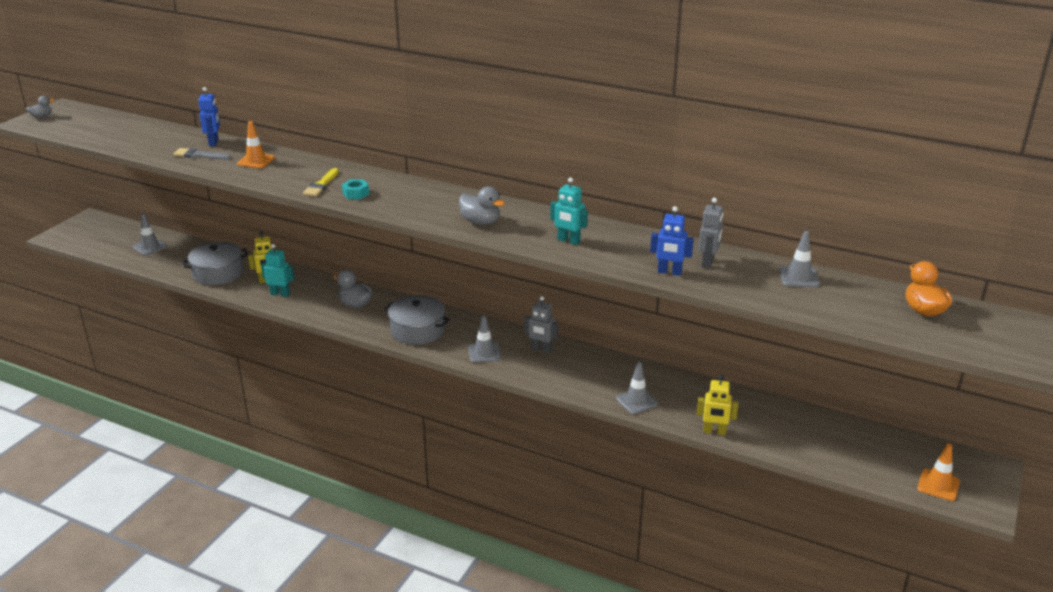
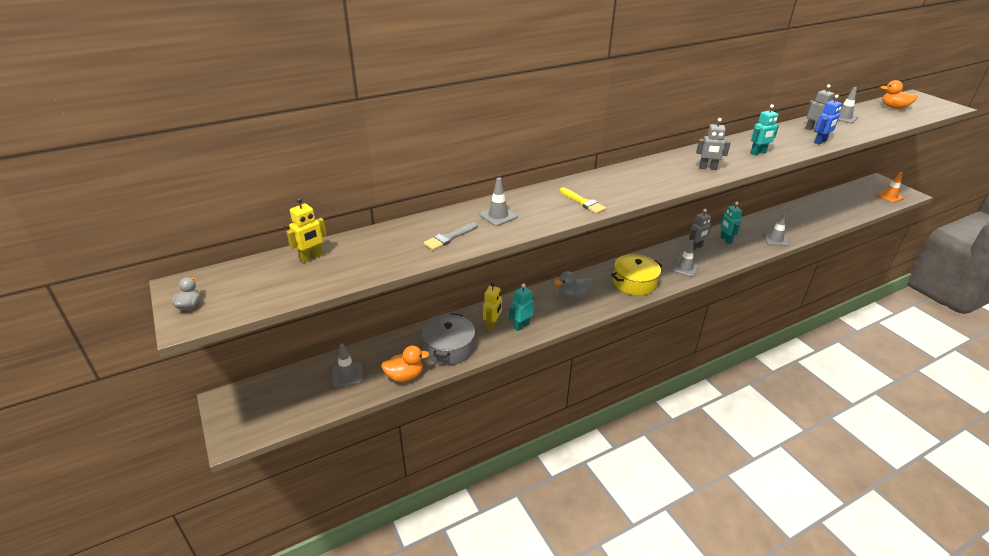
camera: 55 degrees left, 5 degrees up
(166, 268) = (405, 376): none -> orange duck
(214, 142) = (426, 224): blue robot -> none
(256, 161) = (498, 216): orange traffic cone -> grey traffic cone
(356, 193) = (615, 194): turquoise nut -> none
(418, 330) = (634, 283): grey pot -> yellow pot
(481, 222) = (707, 168): grey duck -> grey robot
(587, 365) = (725, 240): none -> turquoise robot
(714, 431) = (818, 230): yellow robot -> yellow robot (311, 257)

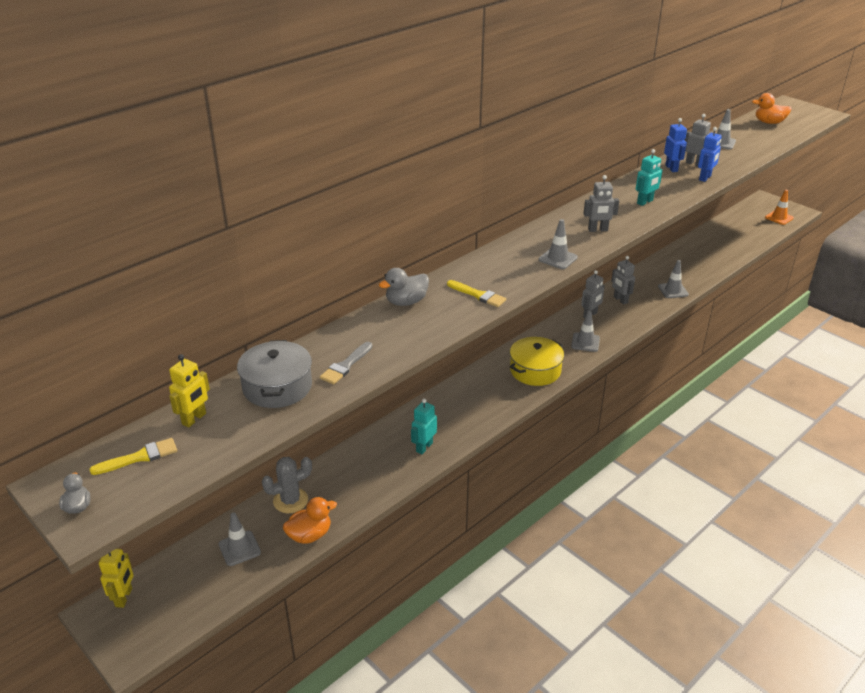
camera: 15 degrees left, 0 degrees up
(255, 278) = (139, 457): none -> yellow brush
(400, 346) = (290, 501): none -> grey cactus
(449, 348) = (349, 491): grey pot -> grey pot (277, 387)
(492, 325) = (390, 453): yellow robot -> yellow robot (124, 597)
(498, 216) = (390, 328): grey traffic cone -> grey traffic cone (558, 258)
(573, 296) = (471, 400): grey duck -> grey duck (406, 302)
(725, 240) = (620, 300): turquoise robot -> grey robot
(791, 131) = (671, 168): none -> blue robot

